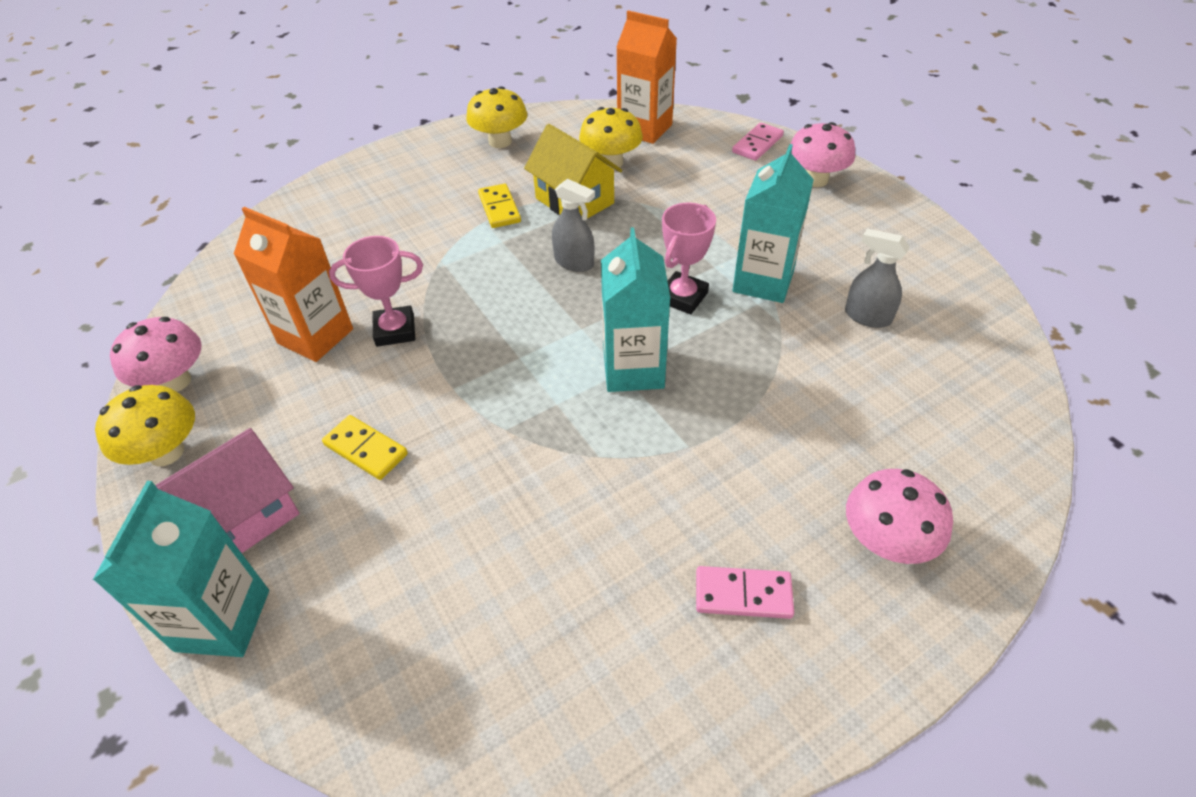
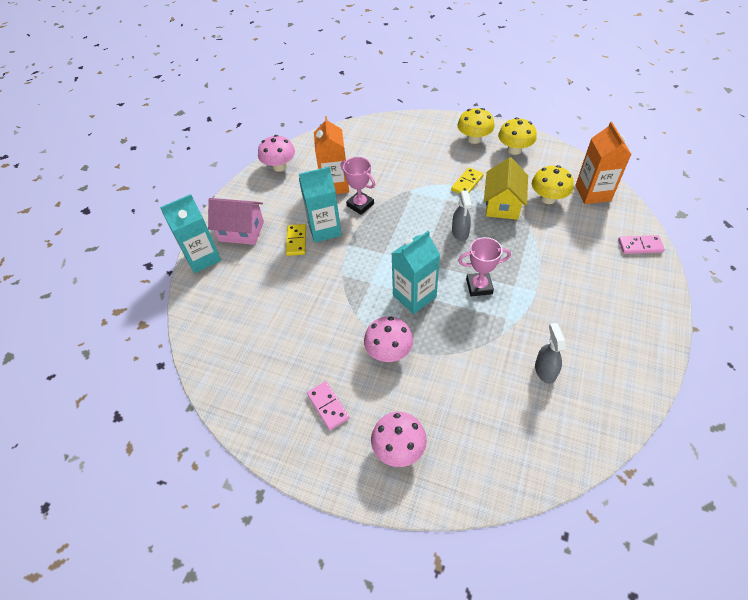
camera: 55 degrees right, 5 degrees up
(166, 452) = (250, 190): yellow mushroom -> yellow mushroom (474, 139)
(763, 281) = (524, 311): turquoise carton -> turquoise carton (324, 229)
(815, 179) = (639, 289): pink mushroom -> pink mushroom (389, 351)

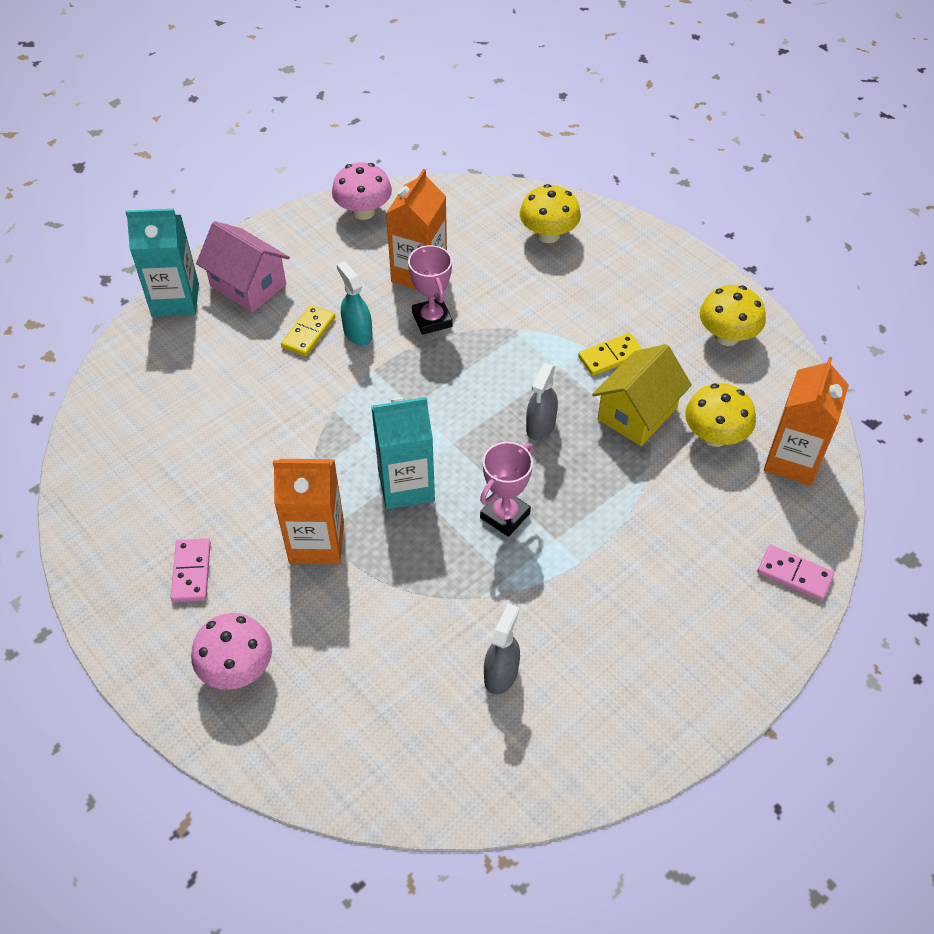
camera: 25 degrees right, 0 degrees up
(324, 229) = (357, 333): turquoise carton -> turquoise spray bottle
(389, 351) = (316, 542): pink mushroom -> orange carton
(474, 139) = (678, 291): yellow mushroom -> yellow mushroom (548, 235)
(479, 286) = (505, 515): pink trophy -> pink trophy turned 75 degrees counterclockwise

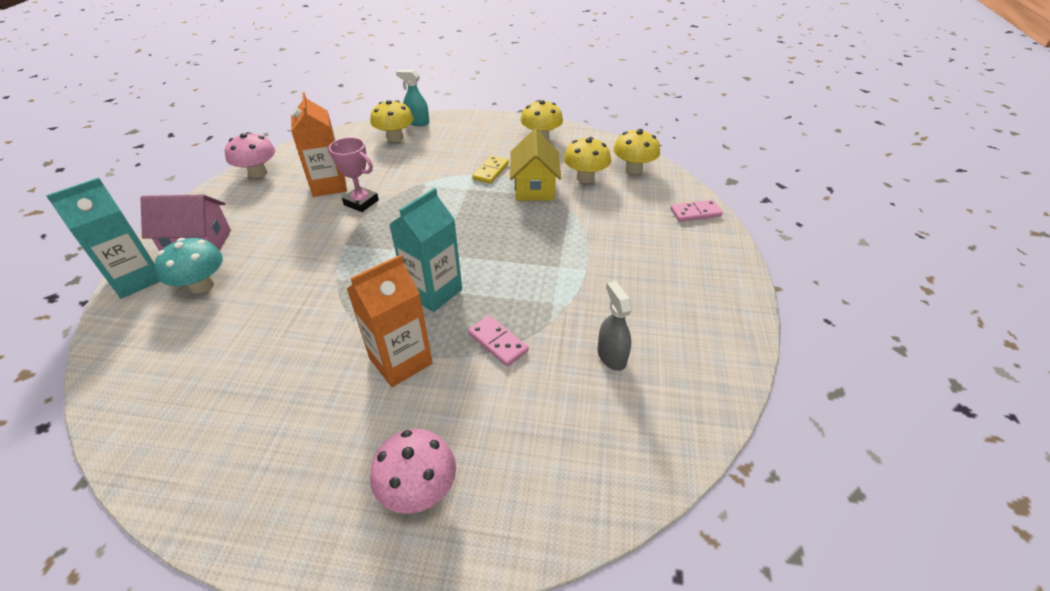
camera: 40 degrees left, 10 degrees down
(192, 572) = (310, 446): pink domino -> pink domino (498, 342)
(220, 342) = (202, 285): none -> turquoise mushroom
(308, 332) = (274, 247): yellow domino -> none
(357, 333) = (314, 231): turquoise spray bottle -> turquoise spray bottle (417, 122)
(505, 515) = (515, 272): pink trophy -> none
(540, 426) = (487, 219): grey spray bottle -> none
(792, 460) = (633, 169): orange carton -> yellow mushroom

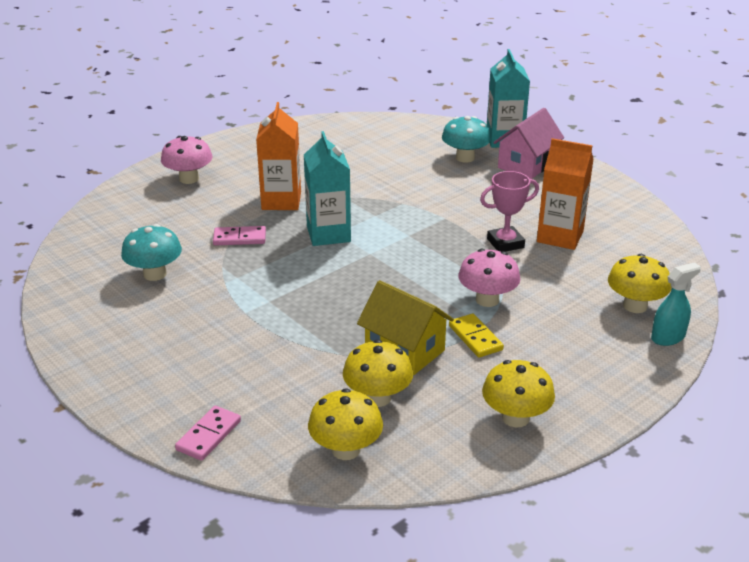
camera: 130 degrees right, 10 degrees down
(258, 173) = (629, 209): pink mushroom -> pink mushroom (487, 300)
(611, 356) = (155, 274): grey spray bottle -> turquoise mushroom

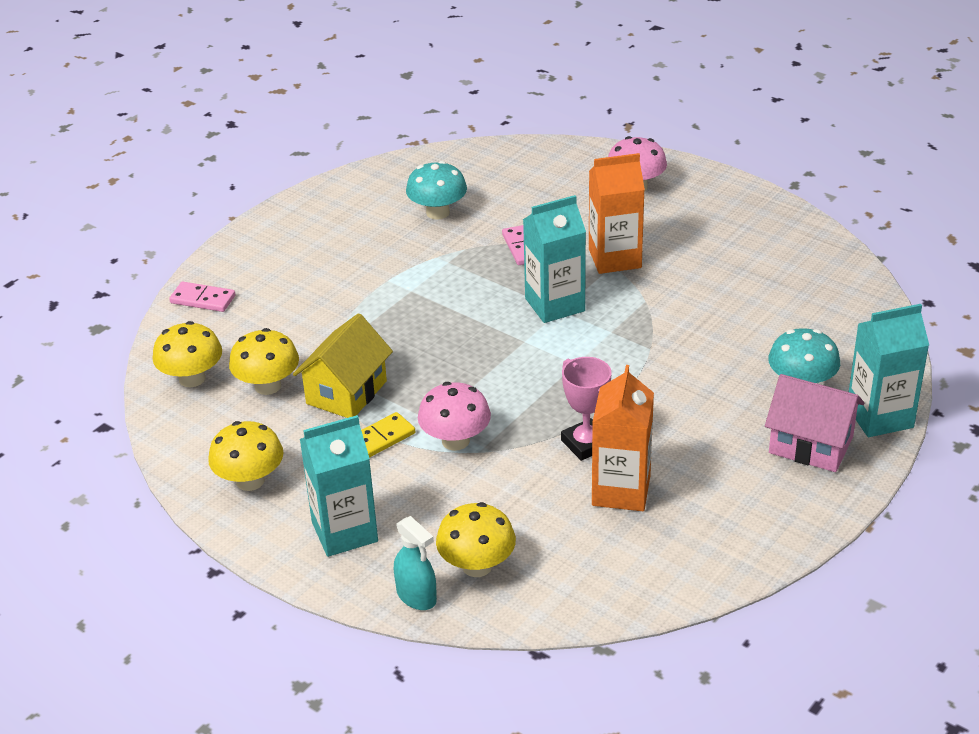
camera: 80 degrees right, 5 degrees up
(591, 367) = (344, 532): none -> turquoise carton

